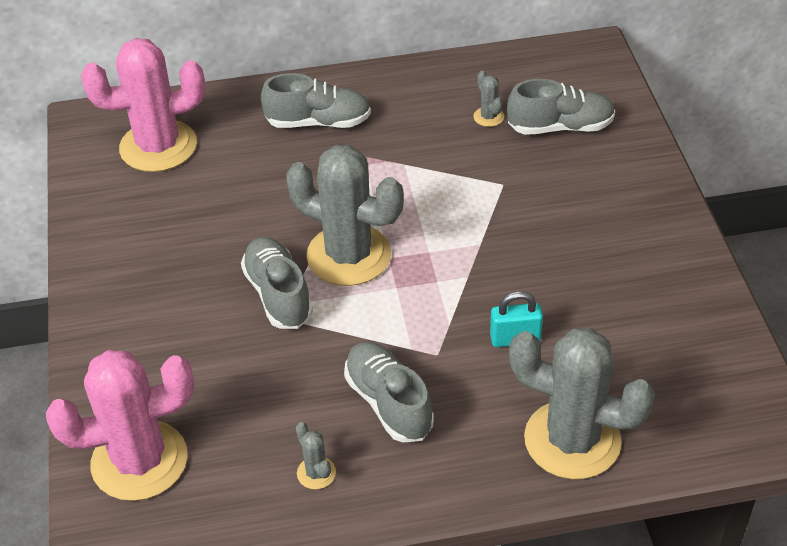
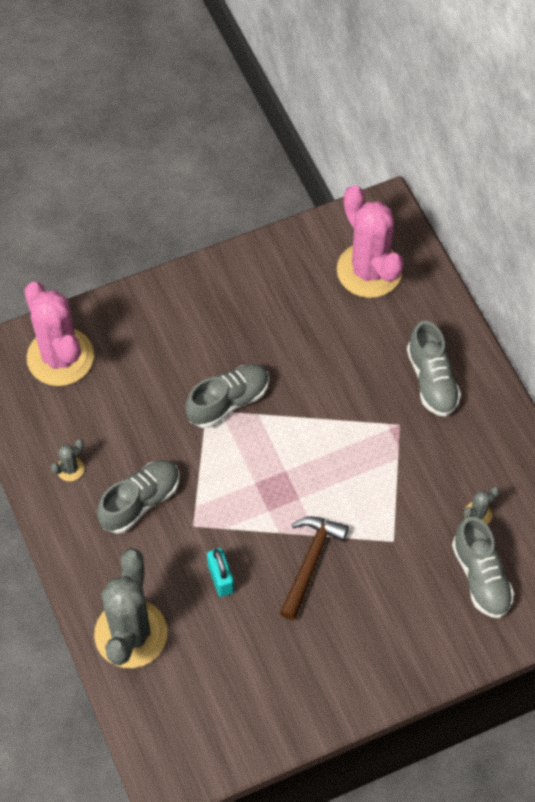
camera: 75 degrees right, 15 degrees up
(349, 255) = (281, 441): grey cactus -> none
(513, 255) = (310, 562): none -> brown hammer

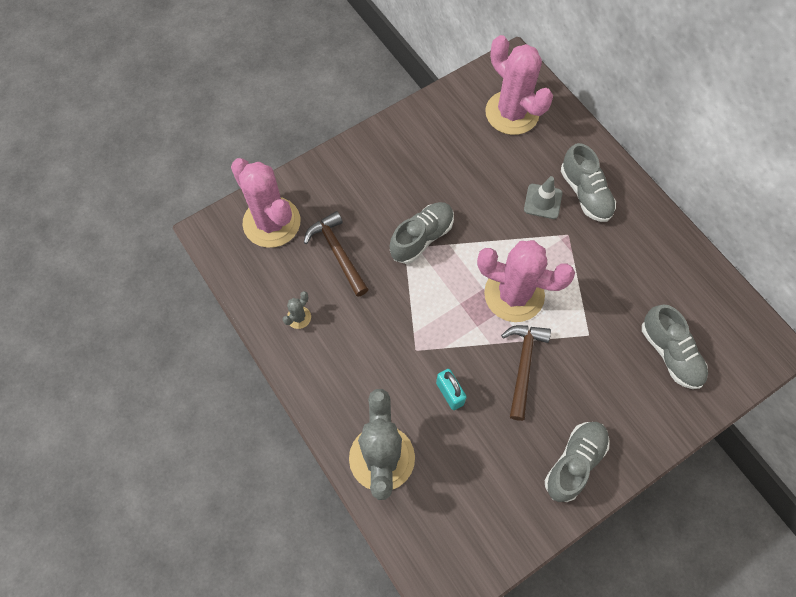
camera: 10 degrees left, 5 degrees up
(128, 404) = (337, 253): none -> brown hammer
(140, 502) = (365, 336): grey shoe -> grey shoe (574, 463)
(319, 482) = (514, 294): none -> pink cactus
(379, 381) = (543, 201): none -> grey traffic cone
(477, 514) = (653, 300): grey cactus -> none

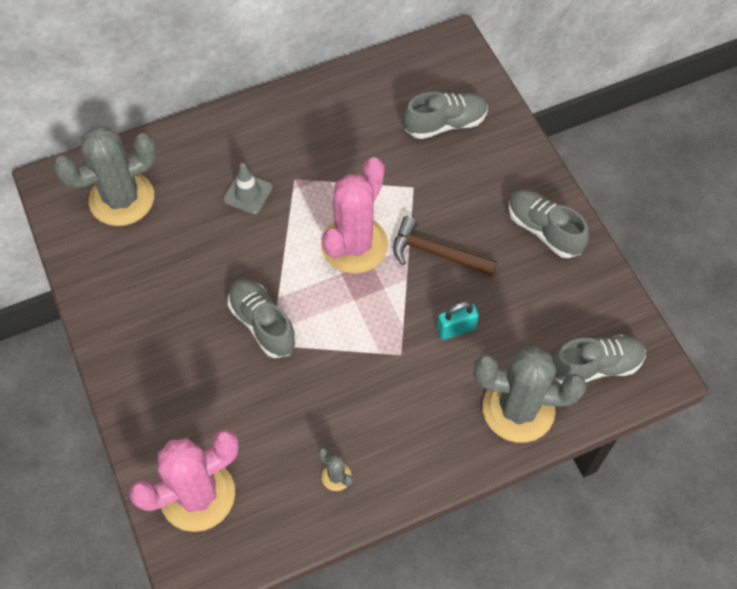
camera: 80 degrees left, 5 degrees down
(337, 253) = (260, 420): brown hammer -> none
(512, 113) = (122, 199): pink cactus -> grey cactus
(585, 193) = (249, 152): grey shoe -> grey shoe (595, 366)

